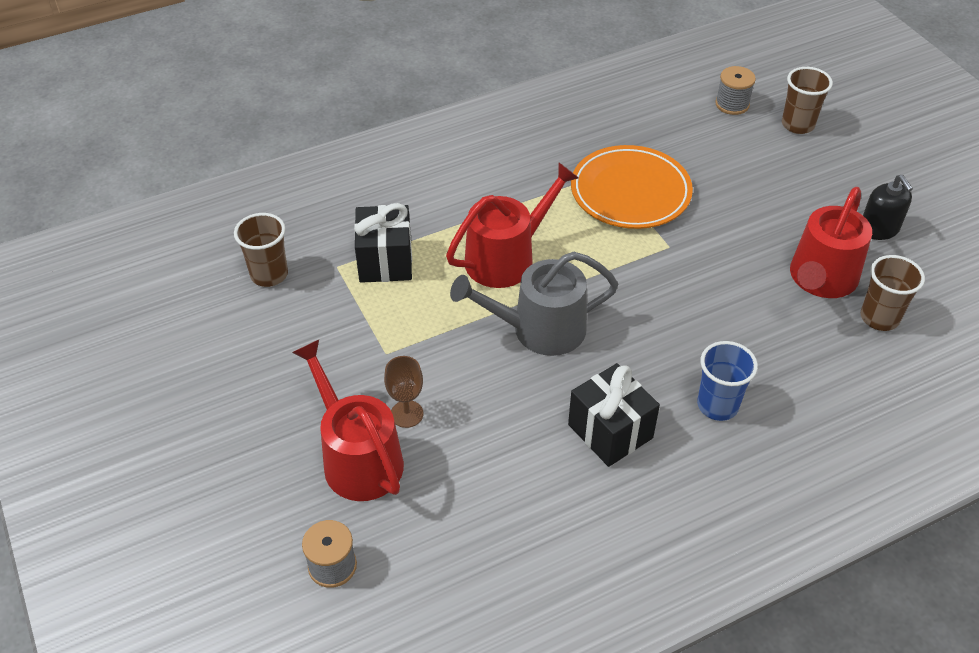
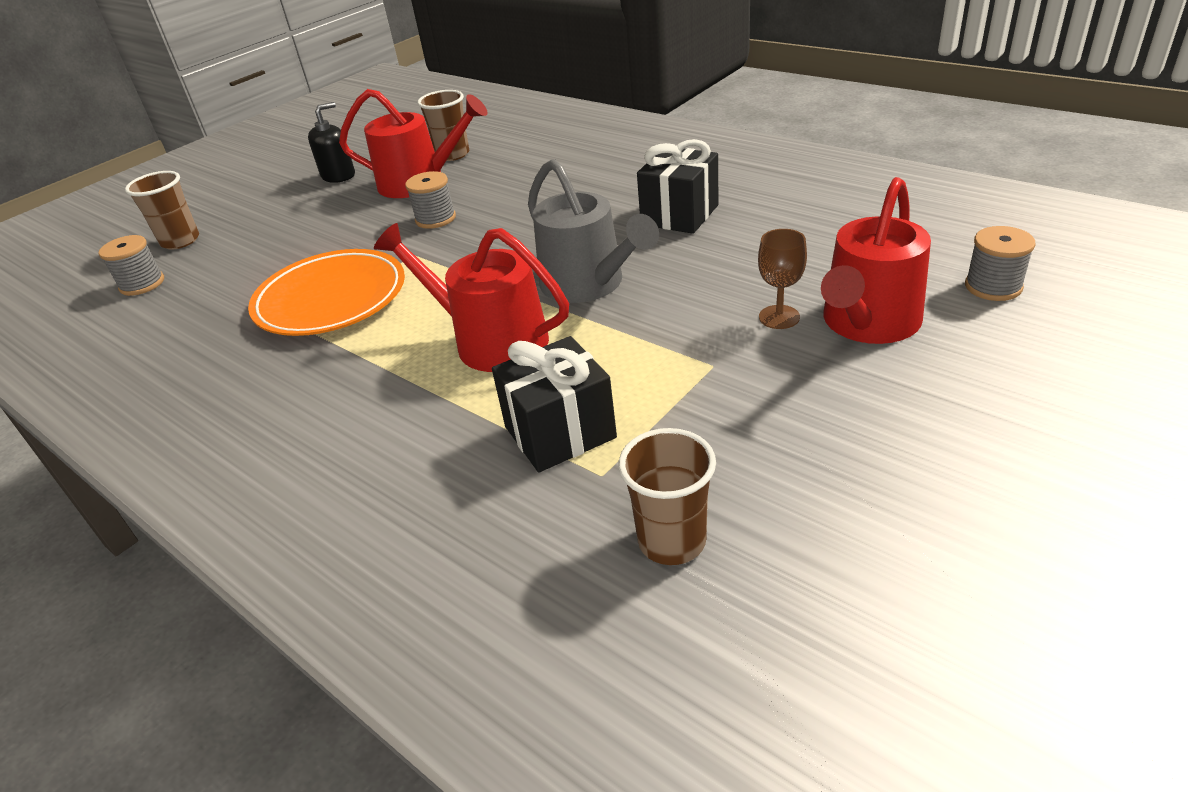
camera: 110 degrees left, 10 degrees down
(717, 405) = (604, 184): blue cup -> none
(728, 272) = (435, 219): none -> grey spool

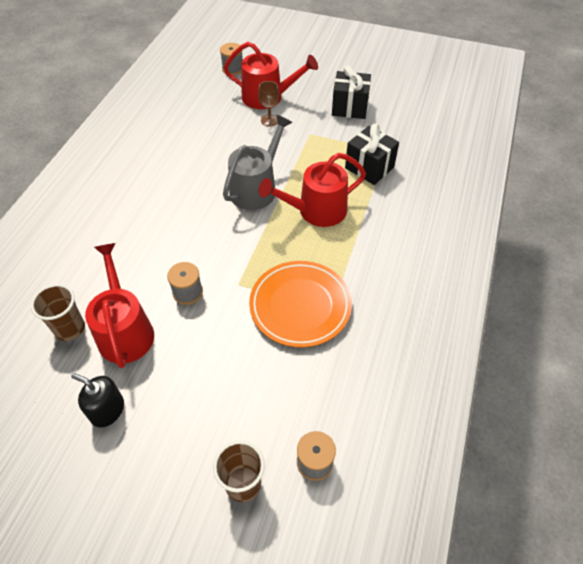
camera: 115 degrees left, 15 degrees up
(491, 340) = (316, 211): red watering can -> red watering can turned 60 degrees clockwise
(672, 541) = (406, 127): brown cup -> none
(679, 215) = (175, 169): black gift -> black gift (349, 107)

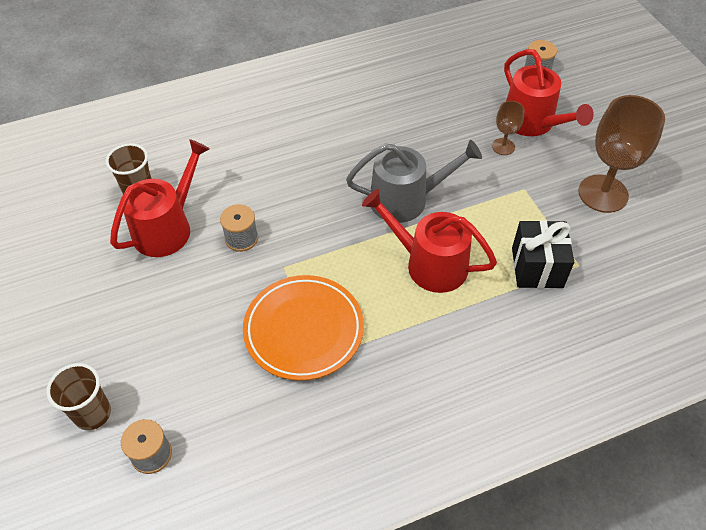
camera: 50 degrees right, 0 degrees up
(107, 410) = (89, 273): black soap dispenser -> none
(349, 107) = (603, 194): black gift -> brown goblet

